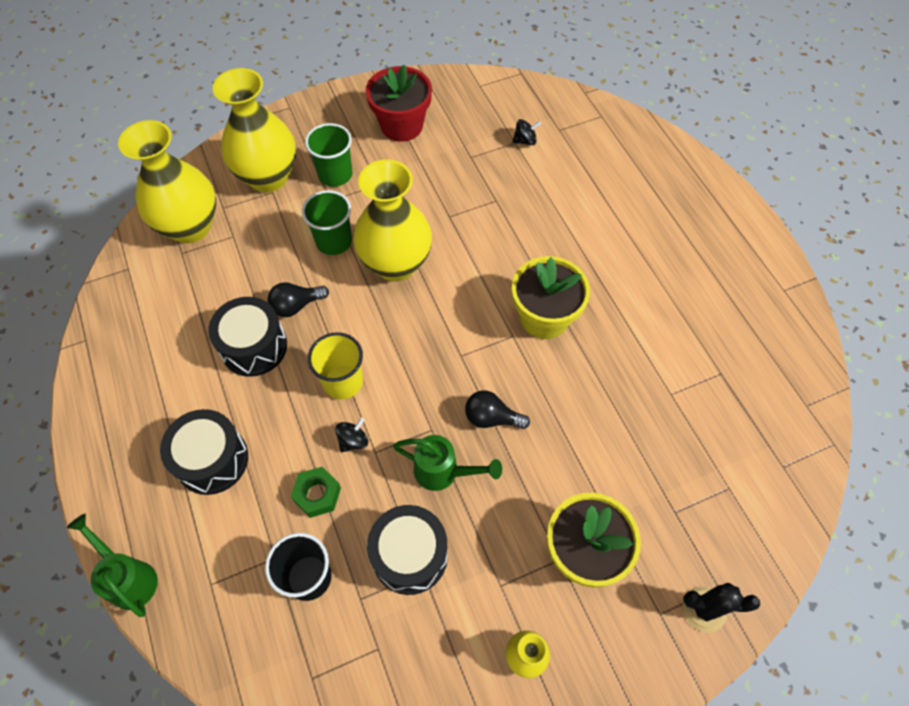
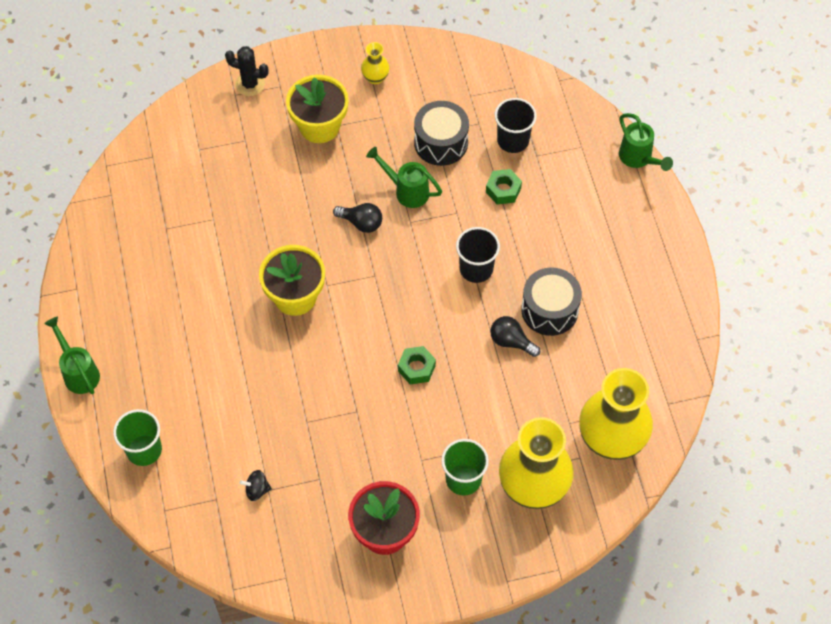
camera: 170 degrees left, 0 degrees up
(212, 460) = (582, 226): black drum -> none
(296, 305) = (511, 341): black light bulb -> black light bulb turned 135 degrees counterclockwise
(334, 241) = (472, 401): green cup -> green cup (144, 450)
(343, 382) = (476, 269): yellow cup -> black cup
(353, 441) = (472, 223): black spinning top -> none
(396, 264) = (416, 368): yellow vase -> green nut
(736, 211) = (78, 372): none -> green watering can

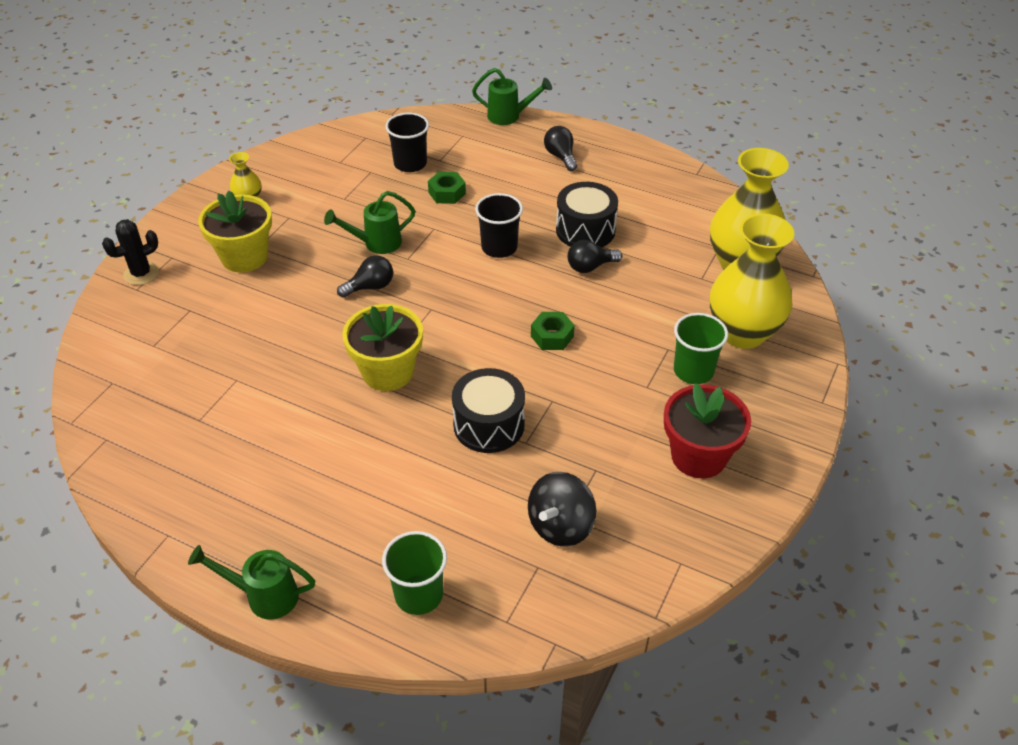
camera: 50 degrees left, 15 degrees down
(257, 490) = (560, 526): black spinning top -> black spinning top, size x1.85
(441, 142) = (359, 200): black drum -> black drum (489, 425)
(623, 231) = (561, 156): none -> black light bulb

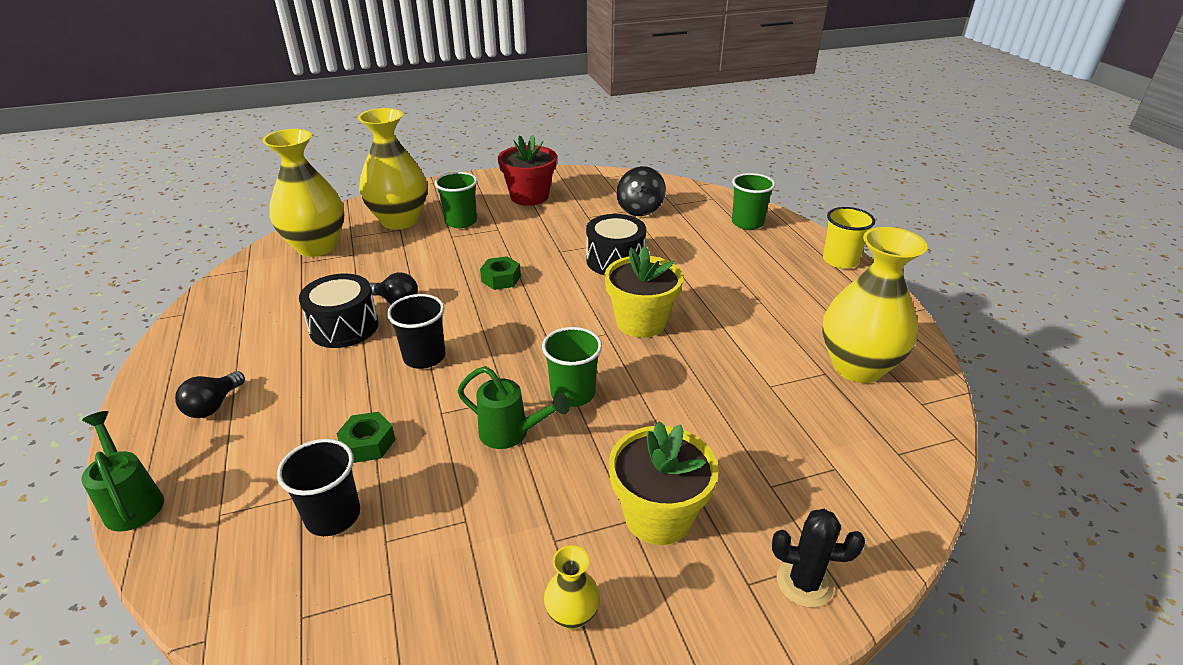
camera: 135 degrees left, 10 degrees down
(175, 443) = (857, 367): none -> yellow vase
(263, 596) = (840, 260): green watering can -> yellow cup
(370, 287) = (573, 393): black light bulb -> green cup
(560, 526) = (640, 209): black spinning top -> black spinning top turned 120 degrees clockwise

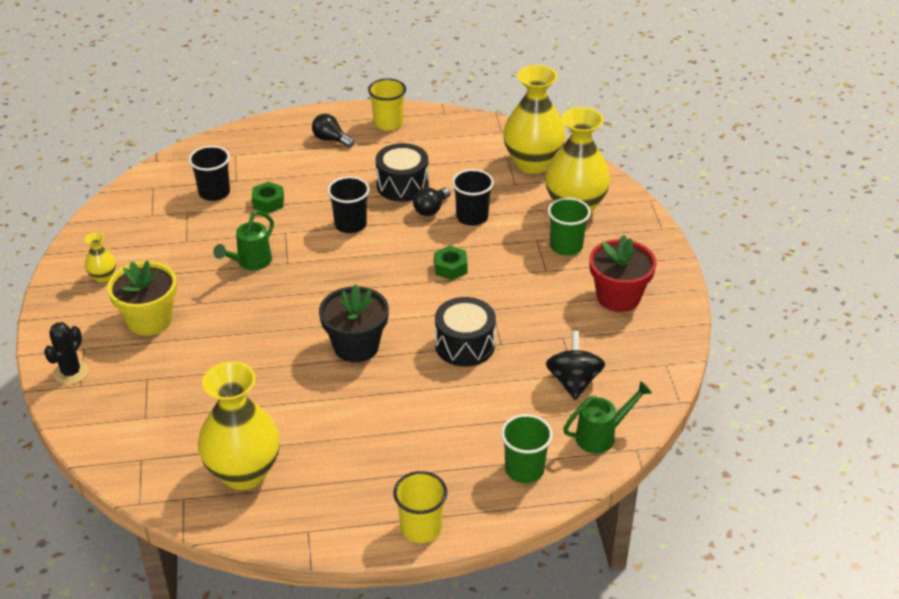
camera: 100 degrees right, 5 degrees up
(132, 501) = (259, 125): green watering can -> green watering can (602, 436)
(190, 357) = (388, 123): none -> yellow cup
(412, 274) = (472, 217): none -> black cup
(573, 393) = (279, 295): green cup -> none
(640, 209) = (573, 381): black spinning top -> black spinning top turned 60 degrees clockwise
(641, 322) = (356, 346): yellow flower pot -> black flower pot

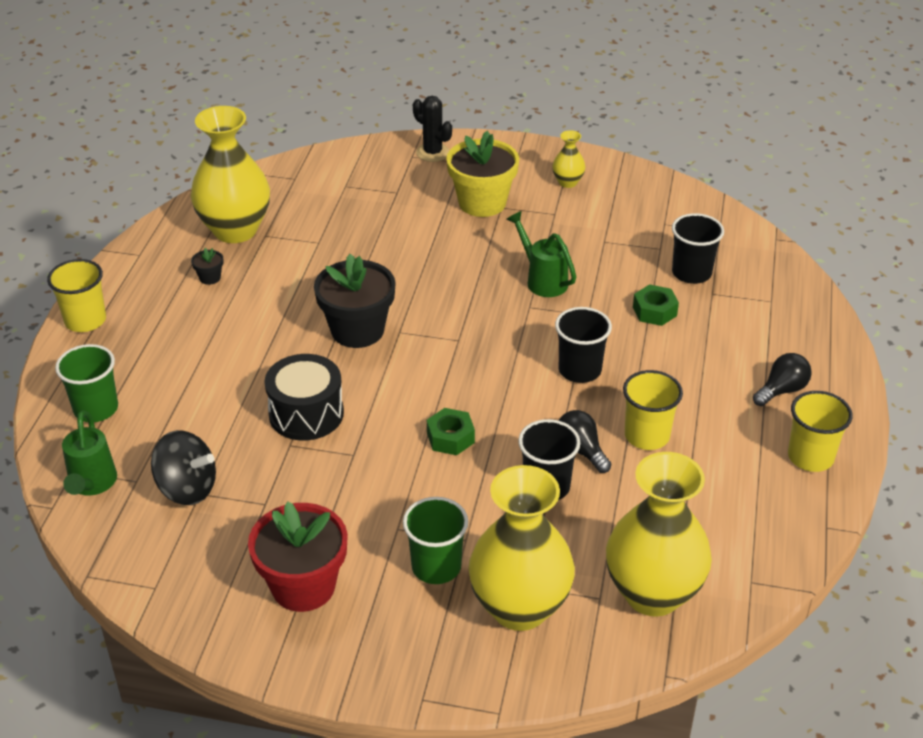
camera: 110 degrees right, 0 degrees up
(324, 463) = (210, 278): none -> black flower pot
(402, 185) = (647, 436): black drum -> yellow cup

